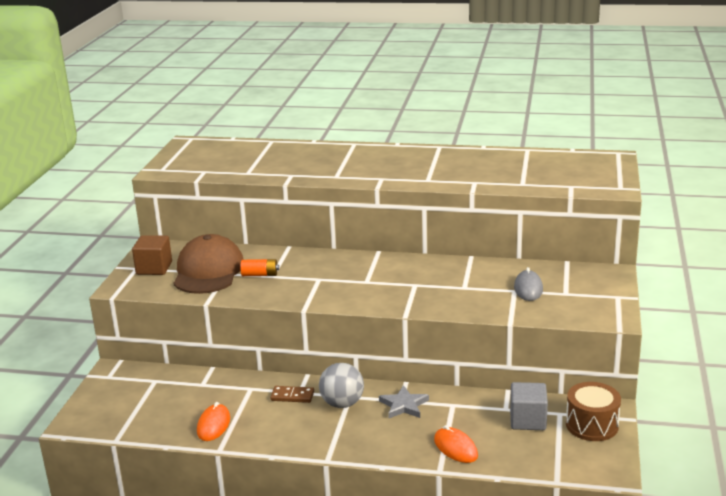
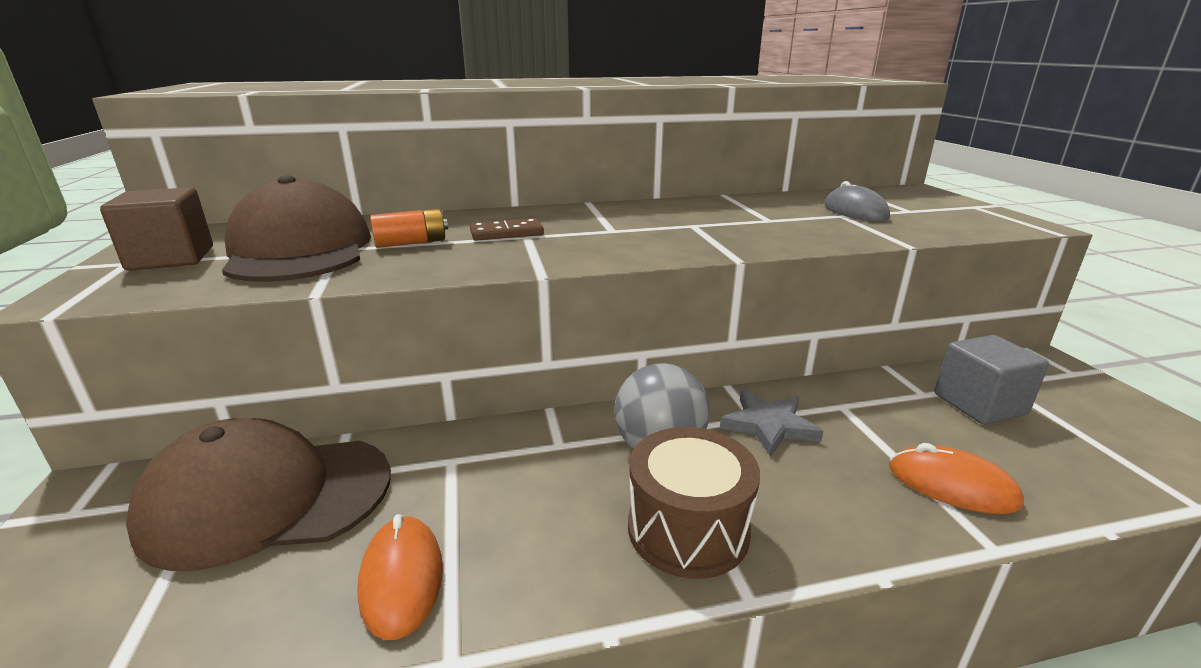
camera: 25 degrees left, 0 degrees up
(175, 387) = (267, 498): none -> brown cap
(292, 396) = (550, 456): brown domino -> brown domino (507, 233)
(592, 425) = (1068, 390): brown drum -> brown drum (688, 529)

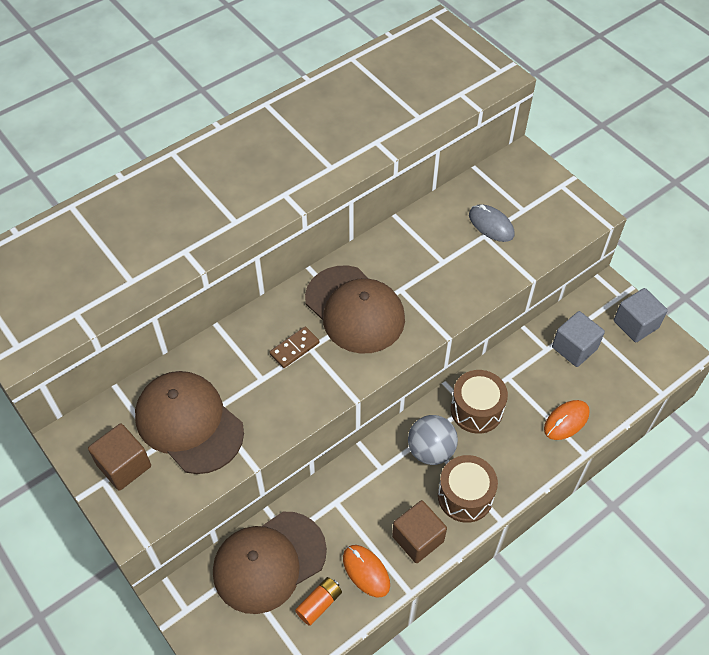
camera: 25 degrees left, 30 degrees up
(411, 243) = (248, 387): orange battery -> orange battery (319, 604)
(547, 563) = (418, 538): none -> brown cube
(616, 226) = (355, 310): none -> brown cap
(769, 425) = (476, 410): grey star -> brown drum
(952, 485) = (566, 421): orange mouse -> orange mouse turned 45 degrees counterclockwise
(1111, 406) = (635, 324): none -> grey cube

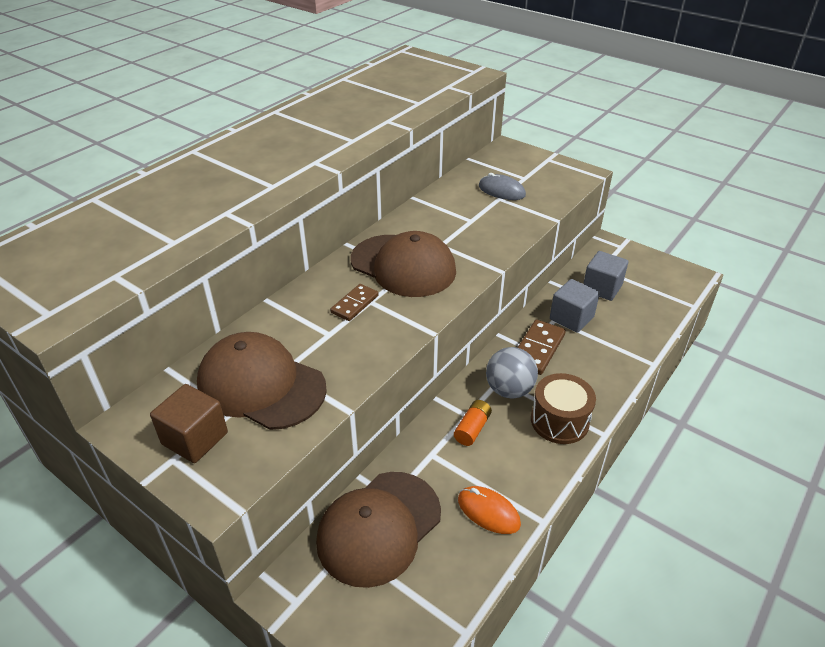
camera: 15 degrees left, 15 degrees down
(319, 604) = (449, 556): orange battery -> orange battery (472, 429)
(418, 538) = (529, 468): brown cube -> none
(476, 410) = (538, 349): brown drum -> brown domino
(566, 421) = (623, 342): orange mouse -> none
(635, 324) = (644, 263): grey cube -> grey cube (571, 318)

